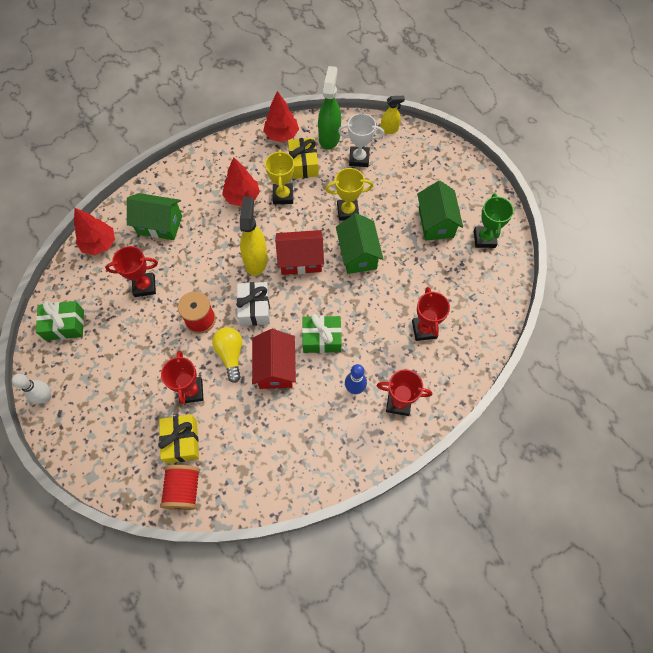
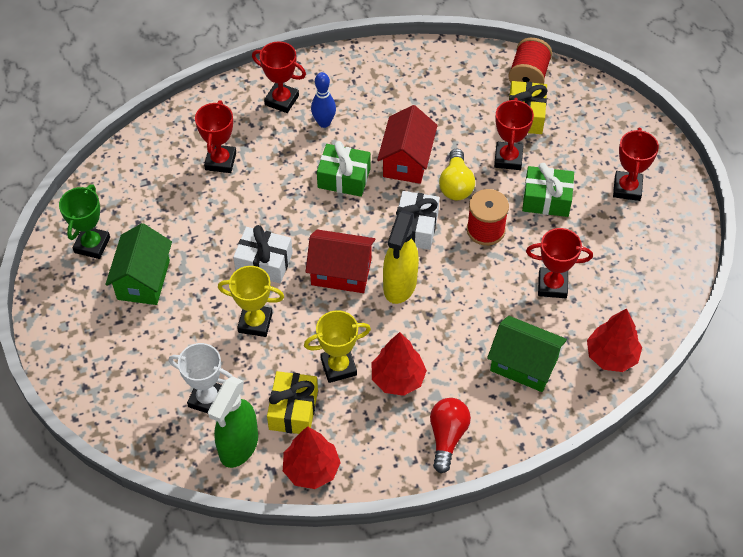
camera: 165 degrees left, 10 degrees down
(46, 397) = (677, 188): white bowling pin -> none
(65, 325) = (657, 261): green gift -> green gift (546, 199)
(88, 386) = (627, 188): none -> red trophy
(203, 170) = (447, 436): none -> red light bulb
(283, 196) = (338, 367): yellow trophy -> yellow trophy turned 60 degrees clockwise
(358, 254) = (264, 262): green house -> white gift
(389, 129) = (140, 437): yellow spray bottle -> none

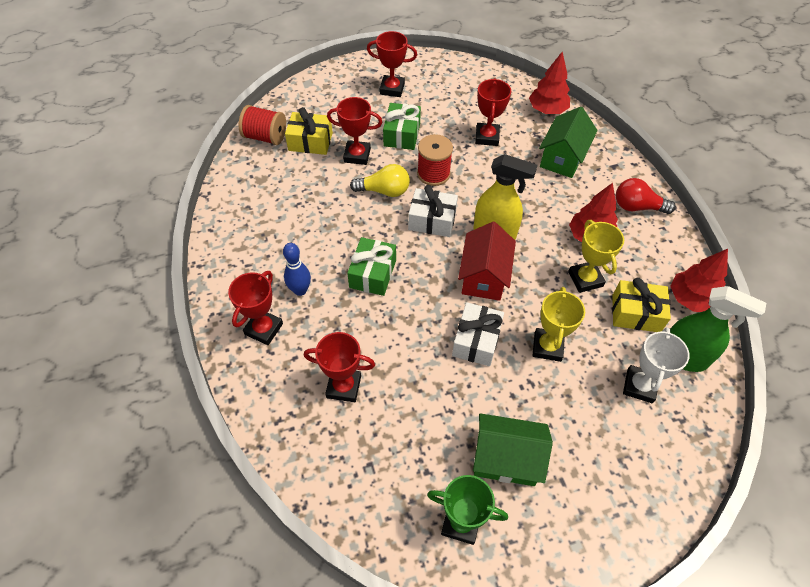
camera: 90 degrees left, 0 degrees up
(406, 160) = (354, 225): red house -> none

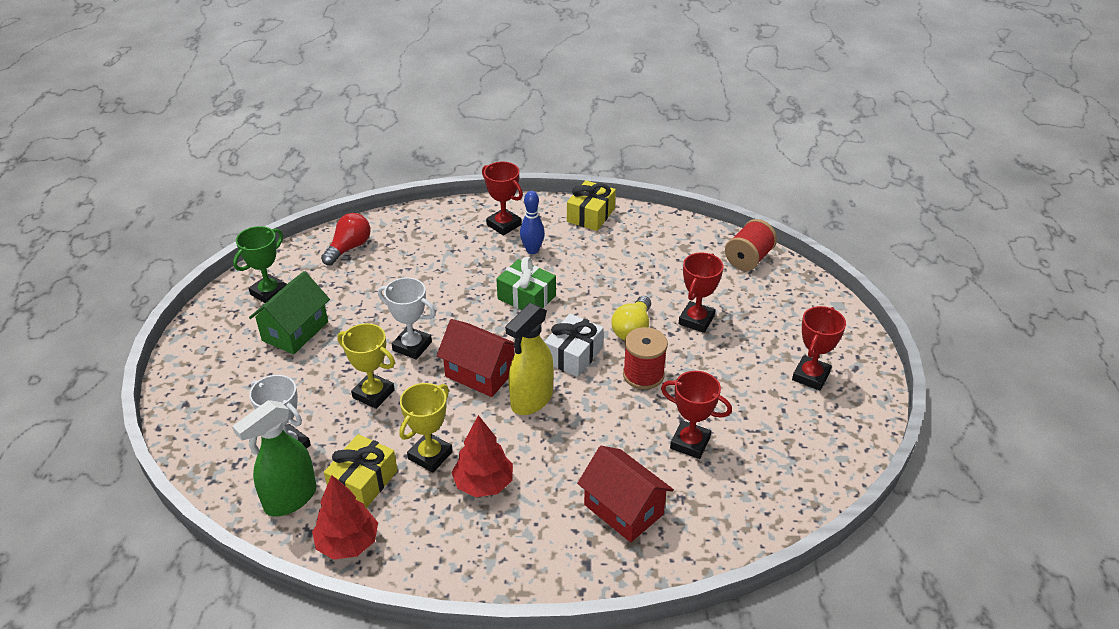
camera: 110 degrees right, 15 degrees down
(310, 142) = (730, 289): yellow gift -> yellow gift (590, 215)
(343, 387) = (421, 257): red trophy -> none
(402, 135) = (719, 364): green gift -> none
(476, 341) = (412, 346): white gift -> white trophy
(547, 110) = (725, 529): red tree -> none
(562, 158) = (623, 509): green house -> red house
(585, 279) = (430, 455): yellow trophy -> yellow trophy turned 60 degrees counterclockwise
(637, 207) = (505, 556): red light bulb -> red light bulb (349, 248)

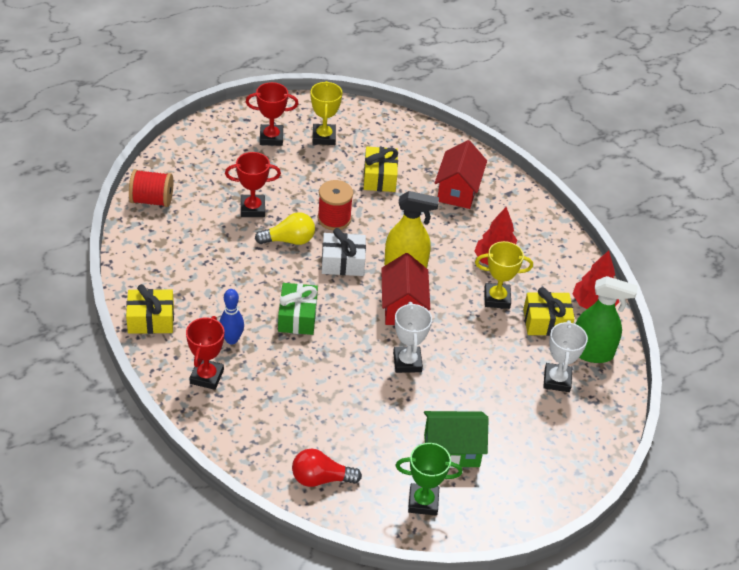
camera: 125 degrees left, 5 degrees up
(373, 394) = (472, 359): yellow trophy -> yellow trophy (324, 137)
(690, 443) = (379, 177): red trophy -> yellow gift

